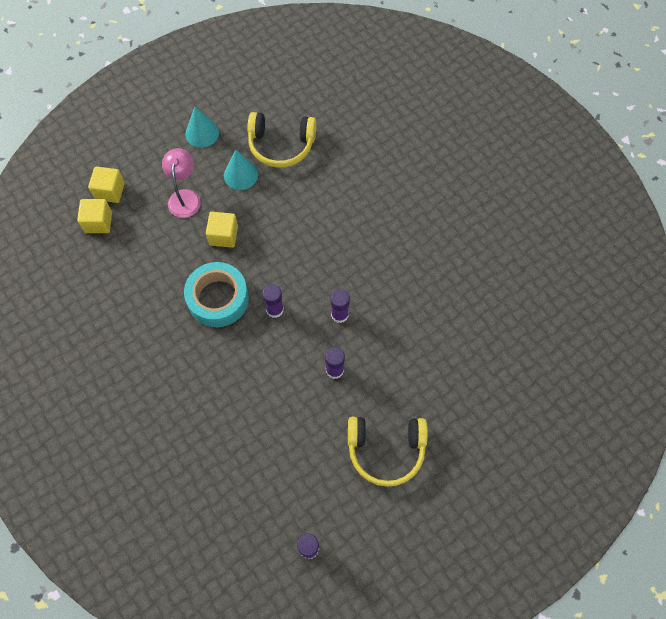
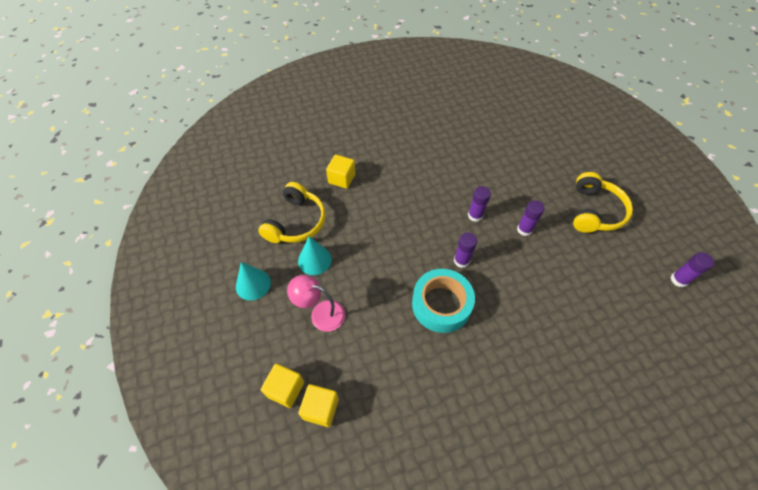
camera: 75 degrees left, 10 degrees down
(223, 235) = (375, 287): yellow cube -> yellow cube (341, 178)

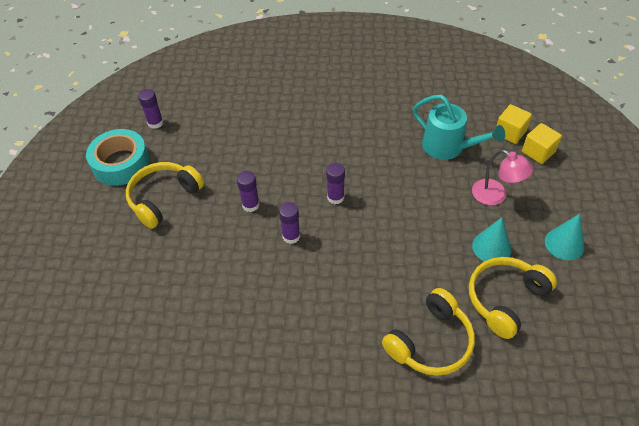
camera: 155 degrees left, 5 degrees down
(341, 178) = (430, 342): yellow cube -> yellow headphones
(383, 359) = (448, 147): none -> turquoise watering can
(441, 304) = (377, 168): turquoise tape -> turquoise tape (121, 163)

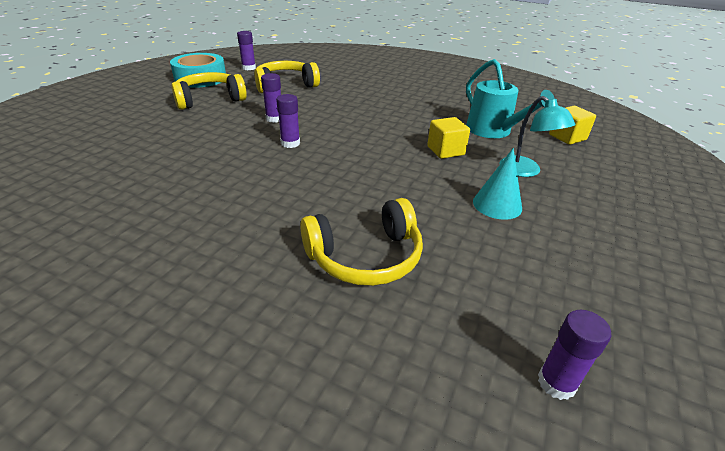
camera: 20 degrees right, 15 degrees down
(335, 197) = (354, 132): purple glue stick -> purple glue stick (556, 383)
(495, 196) = (526, 171): pink lamp -> turquoise lamp
(505, 299) = (488, 250): yellow headphones -> yellow headphones (285, 85)
(538, 152) = (594, 155): yellow cube -> yellow cube (445, 151)
(564, 244) = (595, 227): turquoise cone -> none

